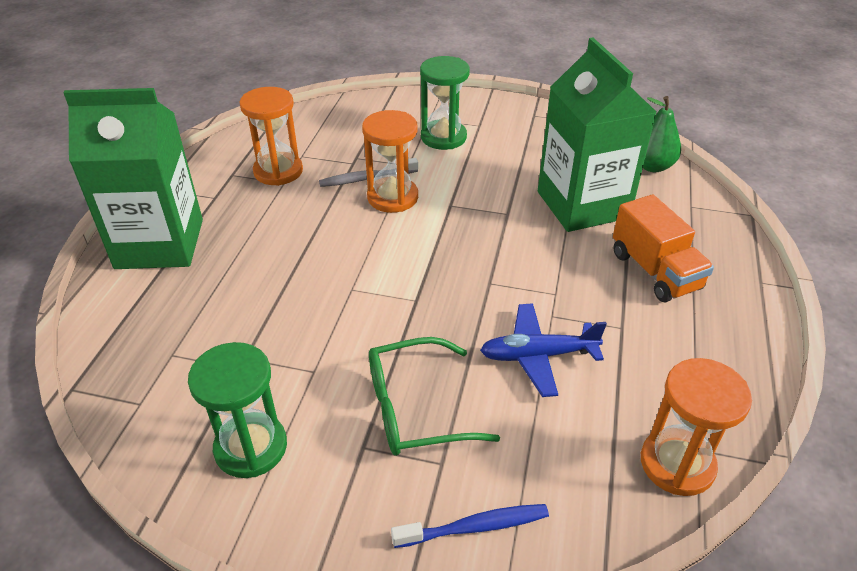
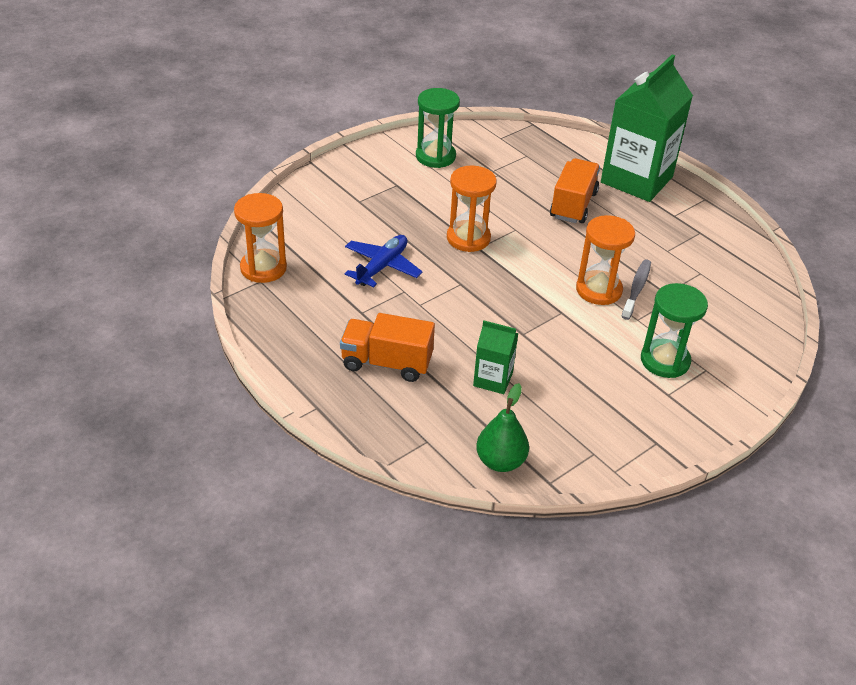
camera: 125 degrees right, 0 degrees up
(259, 268) = (573, 205): none -> orange truck
(278, 171) = (685, 253): orange hourglass -> orange hourglass (468, 238)
(416, 408) = (399, 209): green glasses -> none
(475, 527) = (317, 193): blue toothbrush -> none
(582, 205) = (493, 379): green carton -> green carton, size x0.47

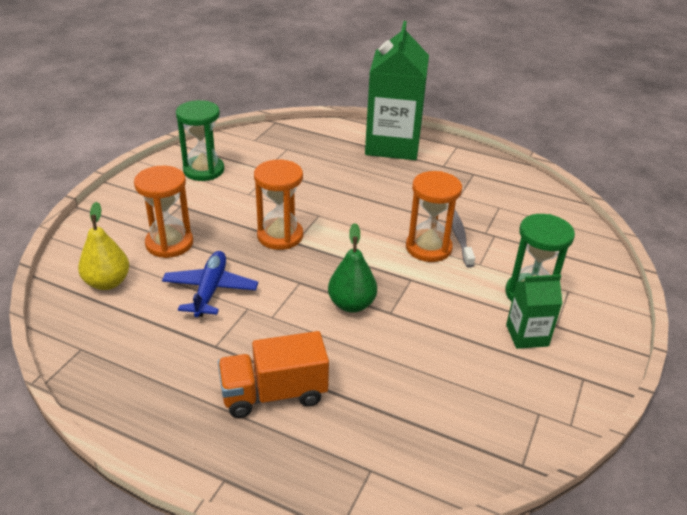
camera: 25 degrees left, 5 degrees down
(263, 268) = (77, 333): orange hourglass -> orange hourglass (169, 243)
(304, 235) = (107, 282): none -> yellow pear
(493, 379) = (393, 371): green carton -> green carton (527, 335)
(500, 461) = (460, 461): green pear -> green pear (351, 304)
(573, 205) = (355, 180): orange truck -> none

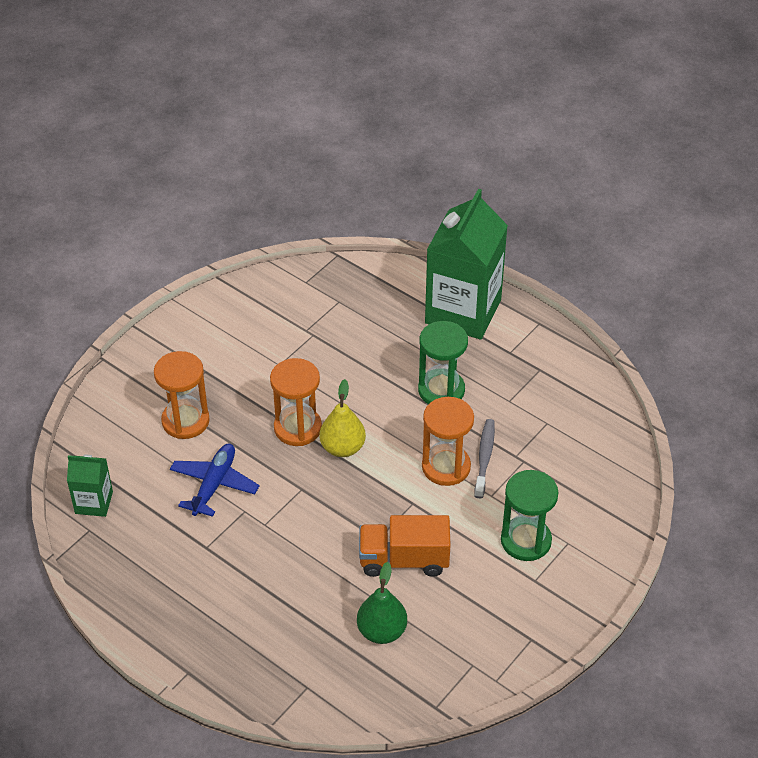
camera: 15 degrees right, 10 degrees up
(107, 282) = (120, 460): yellow pear -> yellow pear (342, 448)
(203, 170) = (239, 323): green hourglass -> green hourglass (441, 390)
(274, 394) = (246, 604): orange truck -> orange truck (404, 560)
(351, 304) = (344, 523): green pear -> green pear (382, 631)
(527, 335) = (500, 586): green carton -> green carton (94, 502)

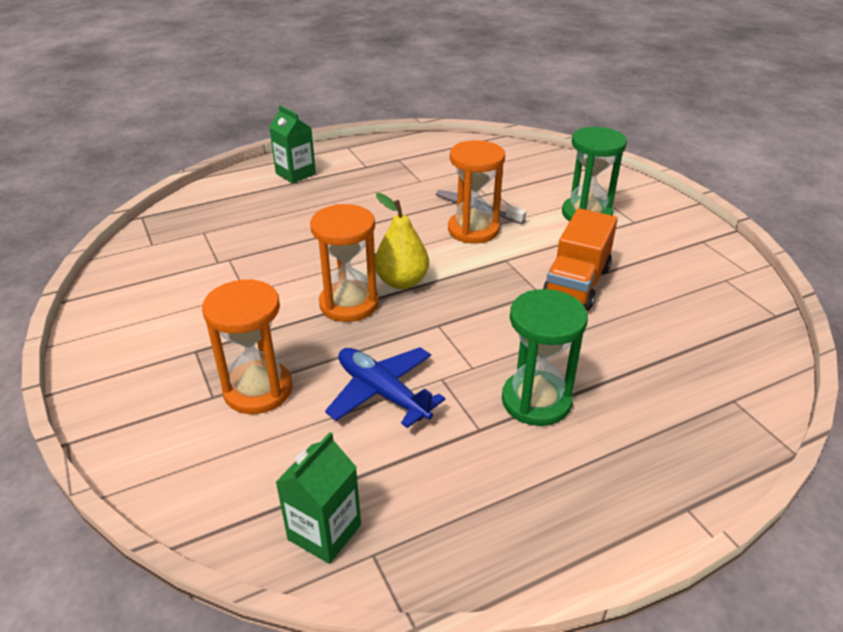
camera: 65 degrees left, 10 degrees down
(382, 631) = (667, 323): green pear -> none
(441, 390) = (377, 208): green hourglass -> green hourglass (536, 401)
(463, 311) = (295, 174): green carton -> green carton, size x0.47

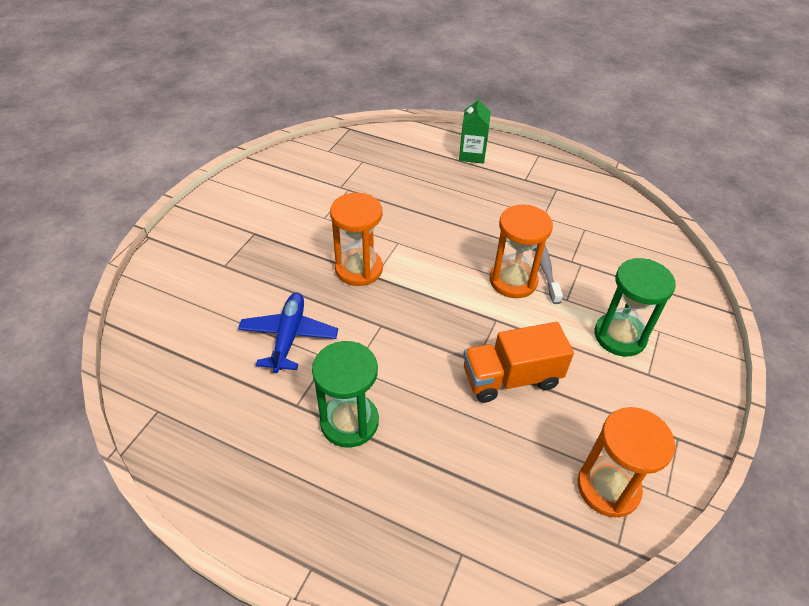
camera: 50 degrees right, 10 degrees up
(258, 390) = (244, 280): orange hourglass -> orange hourglass (608, 487)
(324, 532) = (159, 379): green carton -> none
(402, 282) = (408, 280): yellow pear -> none

